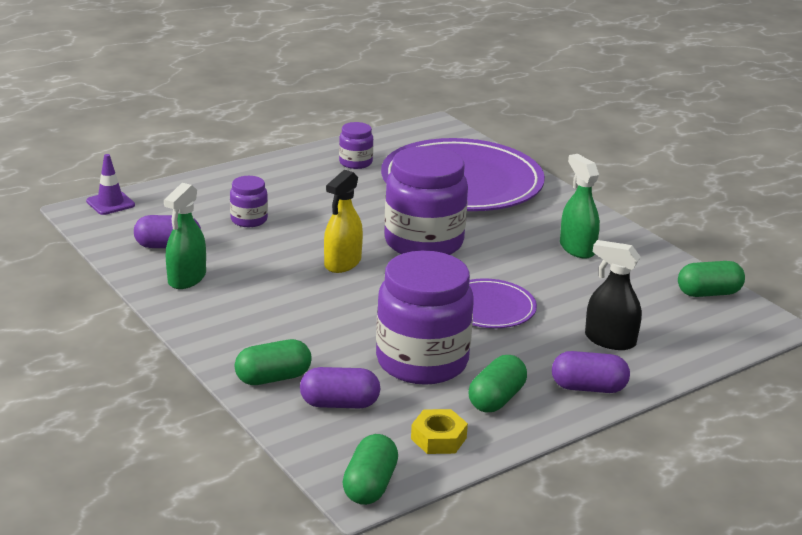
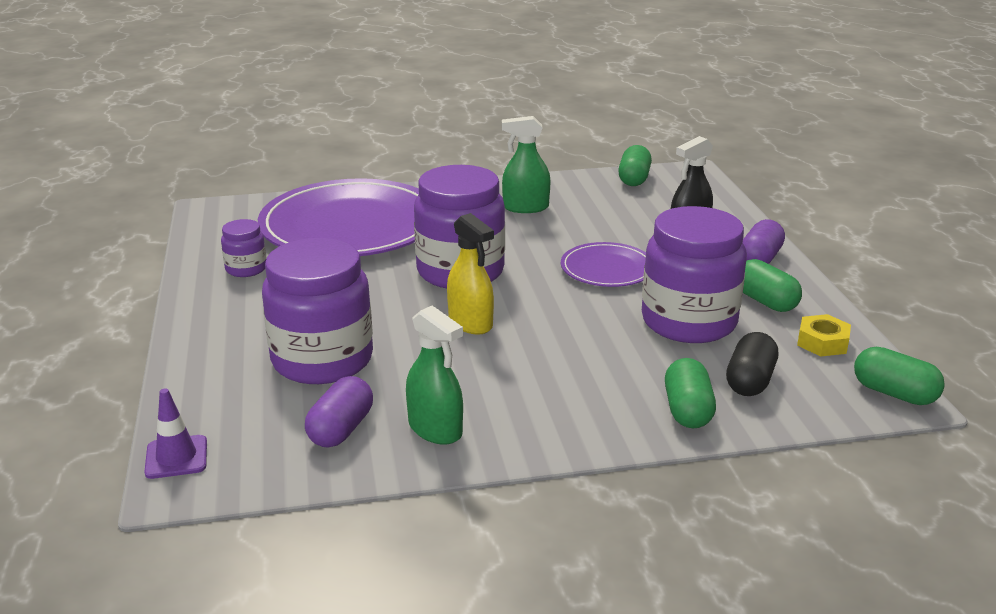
camera: 65 degrees left, 0 degrees up
(249, 220) = (322, 360): purple jar -> purple jar, size x2.12
(339, 404) = (750, 381): purple capsule -> black capsule

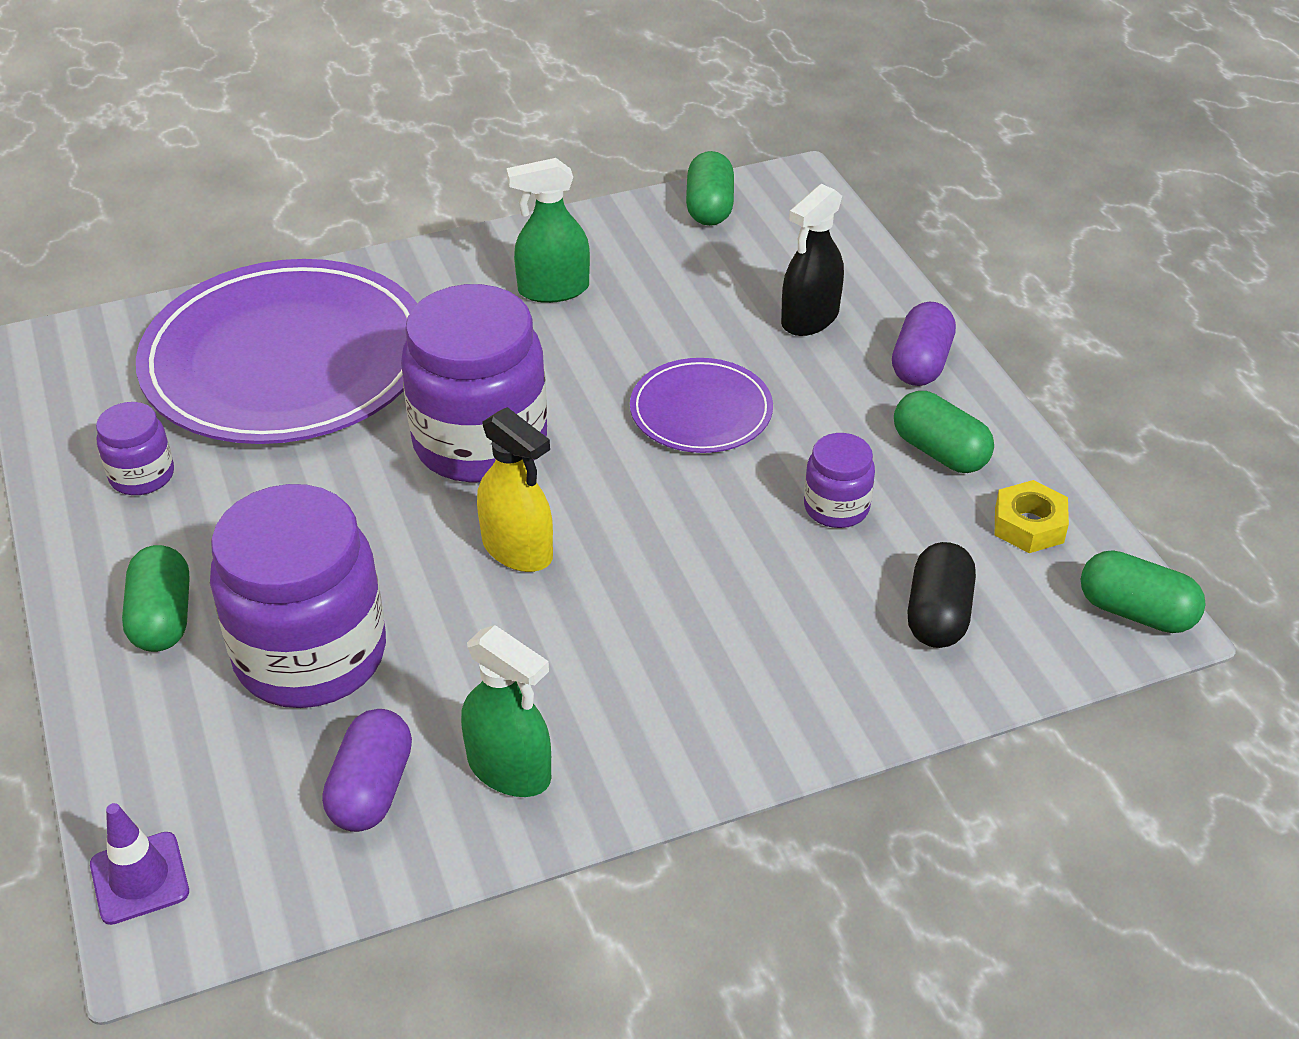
camera: 10 degrees left, 15 degrees up
(687, 410) = (859, 683): green capsule -> green capsule (162, 618)
(688, 322) = (836, 507): purple jar -> purple jar, size x0.47

